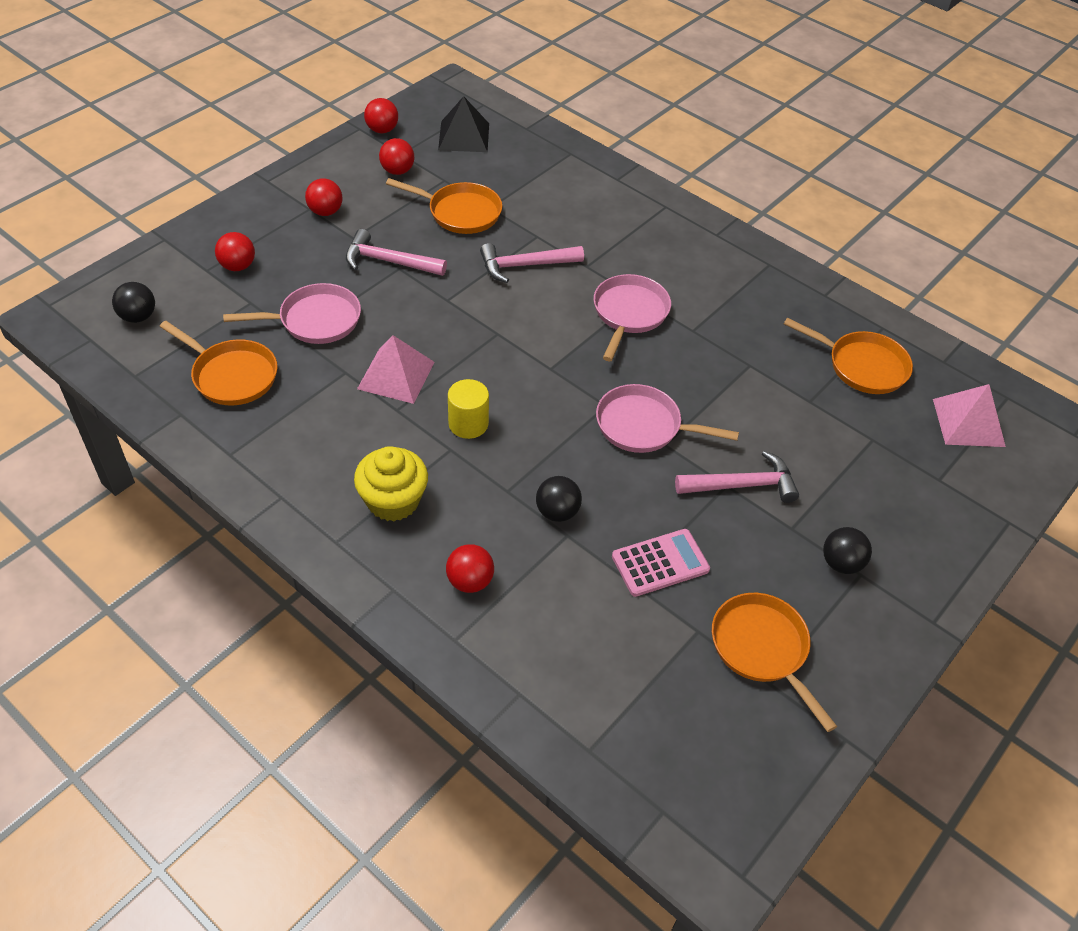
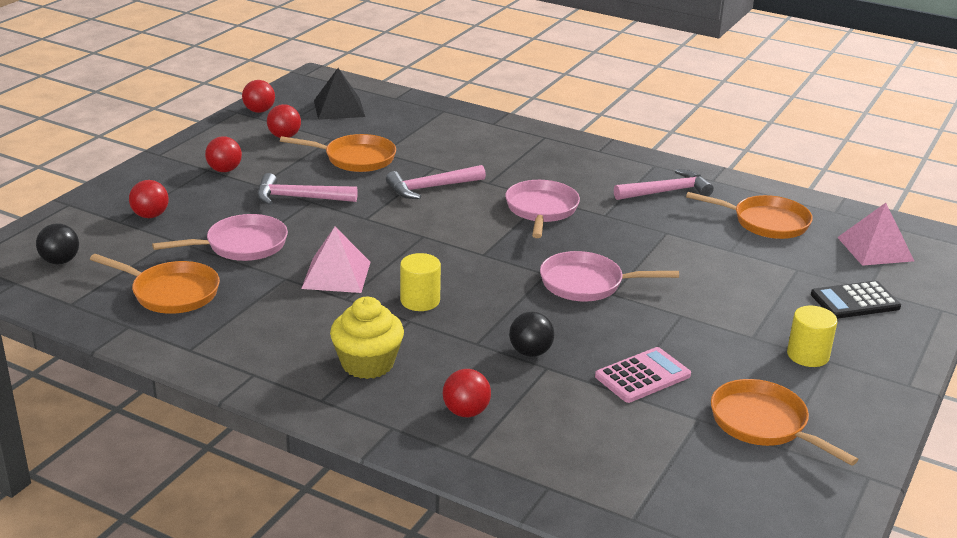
camera: 10 degrees left, 20 degrees down
(742, 485) = (694, 313): pink hammer -> pink hammer (666, 192)
(841, 563) = (807, 355): black ball -> yellow cylinder
(919, 495) = (855, 301): none -> black calculator

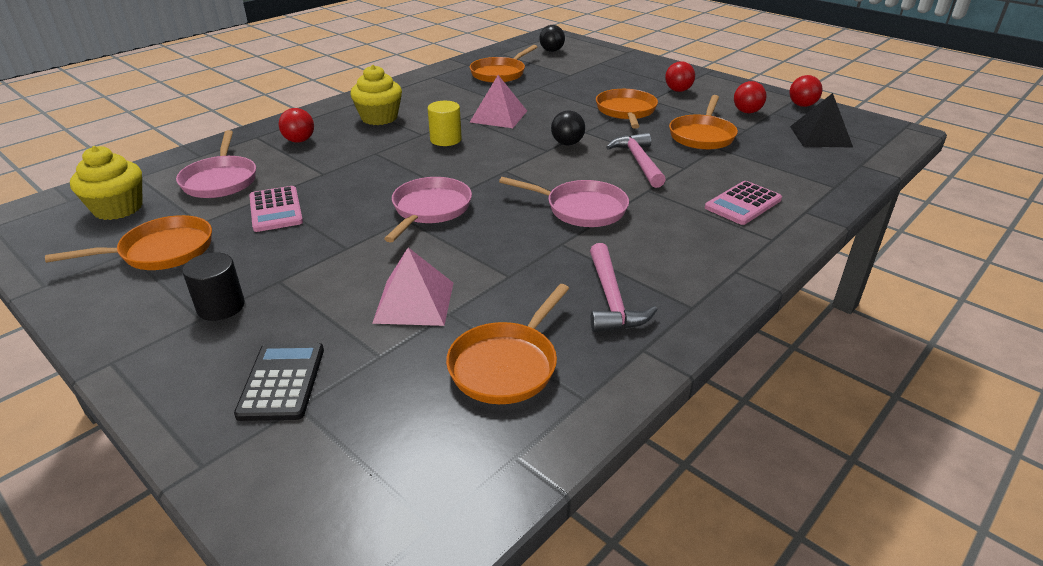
camera: 105 degrees right, 5 degrees up
(150, 215) = (606, 70): red ball -> none
(241, 245) = (554, 91): pink pan -> pink pan (220, 180)
(299, 198) = (626, 111): pink hammer -> orange pan
(493, 145) = (743, 204): none -> pink calculator
(530, 352) = (347, 170): black ball -> black ball (567, 143)
(712, 498) = (118, 208): none -> yellow cupcake
(807, 355) = (221, 307): yellow cylinder -> black cylinder
(875, 249) = (388, 460): pink pyramid -> pink pyramid (414, 302)

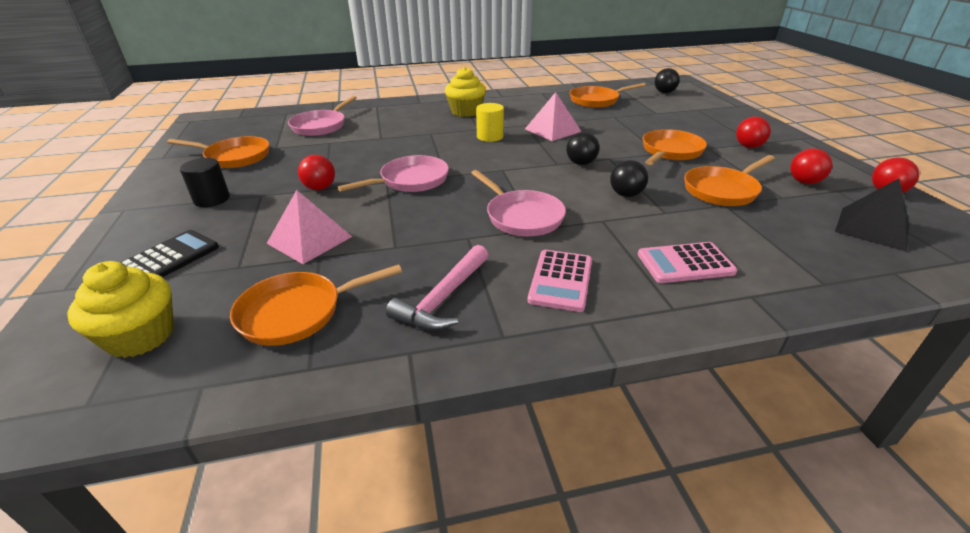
camera: 35 degrees right, 0 degrees up
(118, 208) = (252, 127): yellow cupcake -> yellow cupcake (141, 336)
(276, 210) = (323, 152): pink calculator -> pink calculator (561, 280)
(299, 141) = (396, 114): red ball -> red ball (320, 188)
(638, 162) = (626, 195): pink hammer -> black ball

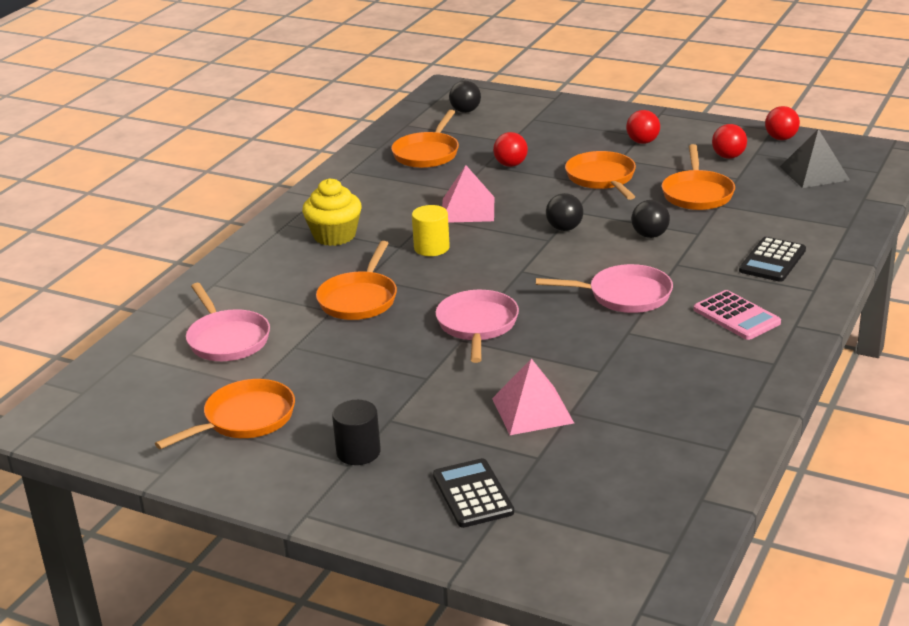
camera: 50 degrees left, 5 degrees down
(141, 336) = (601, 521): yellow cupcake -> none
(298, 312) = (649, 440): orange pan -> orange pan (359, 299)
(320, 188) = (422, 381): red ball -> red ball (510, 165)
(443, 298) = (703, 371): pink hammer -> none
(685, 263) = (772, 260): pink calculator -> black calculator

